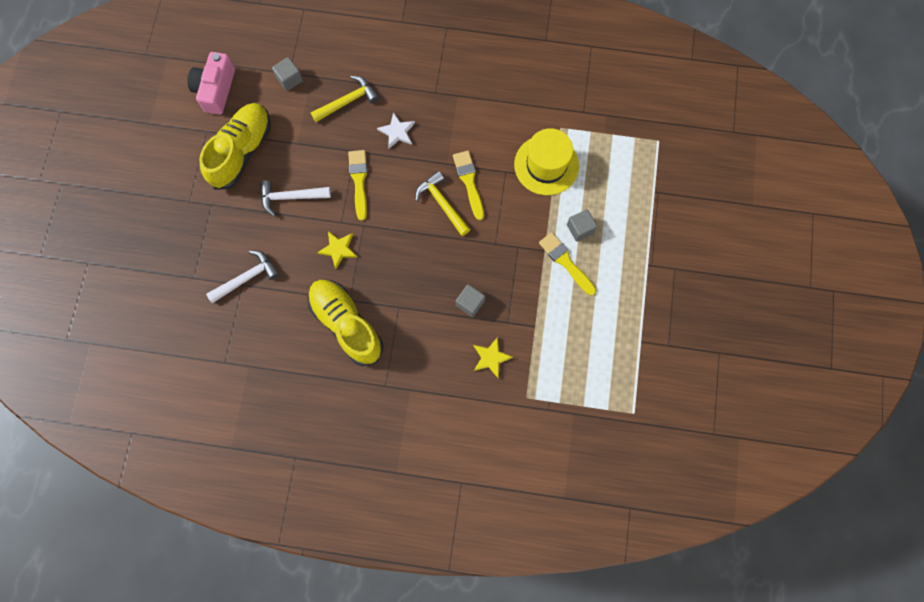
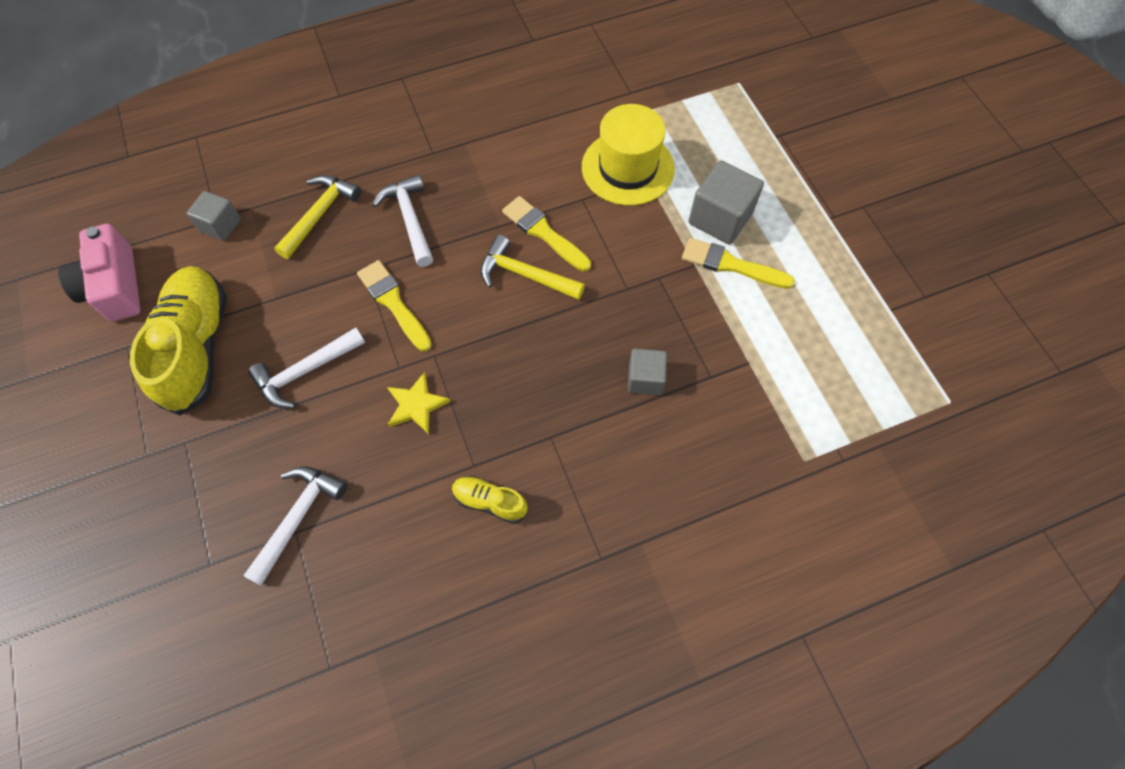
camera: 30 degrees left, 10 degrees down
(346, 324) = (490, 502): yellow shoe -> yellow shoe, size x0.47
(397, 132) = (410, 219): white star -> white hammer
(491, 358) = (721, 434): yellow star -> none
(580, 229) = (720, 218): grey cube -> grey cube, size x1.61

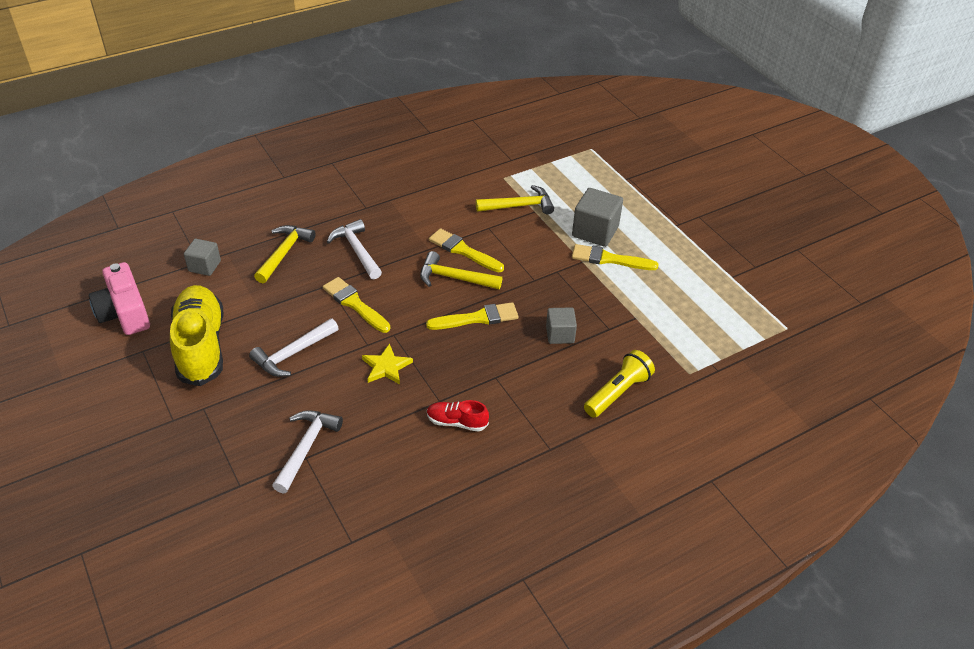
camera: 10 degrees left, 20 degrees down
(490, 502) = (457, 422): yellow shoe -> red shoe
(543, 341) = (477, 318): none -> yellow brush
(627, 168) = (519, 206): yellow hat -> yellow hammer
(704, 480) = (617, 392): none -> yellow flashlight

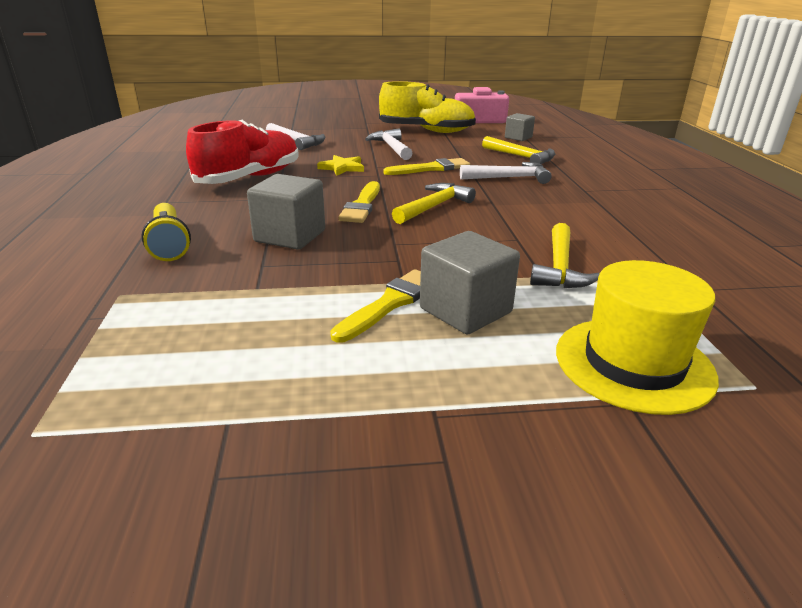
camera: 115 degrees right, 15 degrees down
(457, 422) = (250, 178): red shoe -> red shoe, size x2.14
(463, 251) = (479, 218): yellow brush -> none
(560, 334) = (290, 236): grey cube -> grey cube, size x1.61
(600, 177) = (633, 363): none -> yellow hat

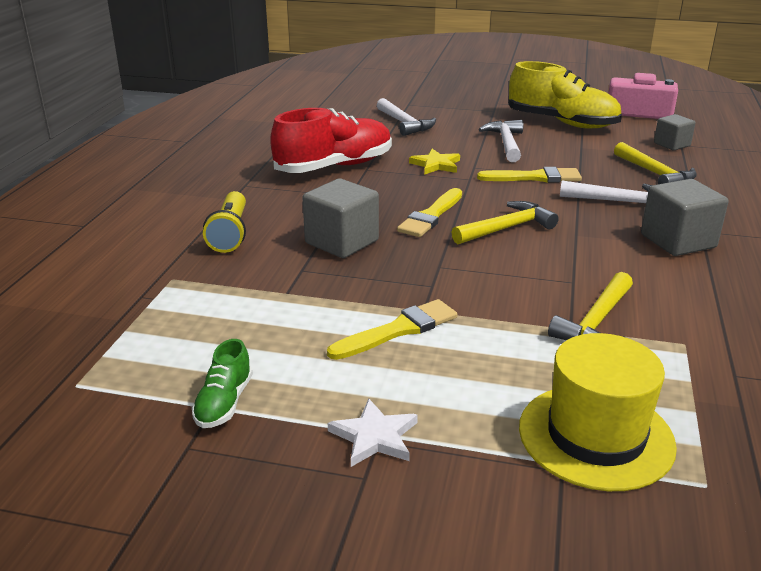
camera: 20 degrees right, 0 degrees up
(239, 413) = (224, 403): none -> green shoe
(429, 412) = (374, 437): none -> white star
(465, 310) = (465, 351): grey cube -> grey cube (678, 241)

